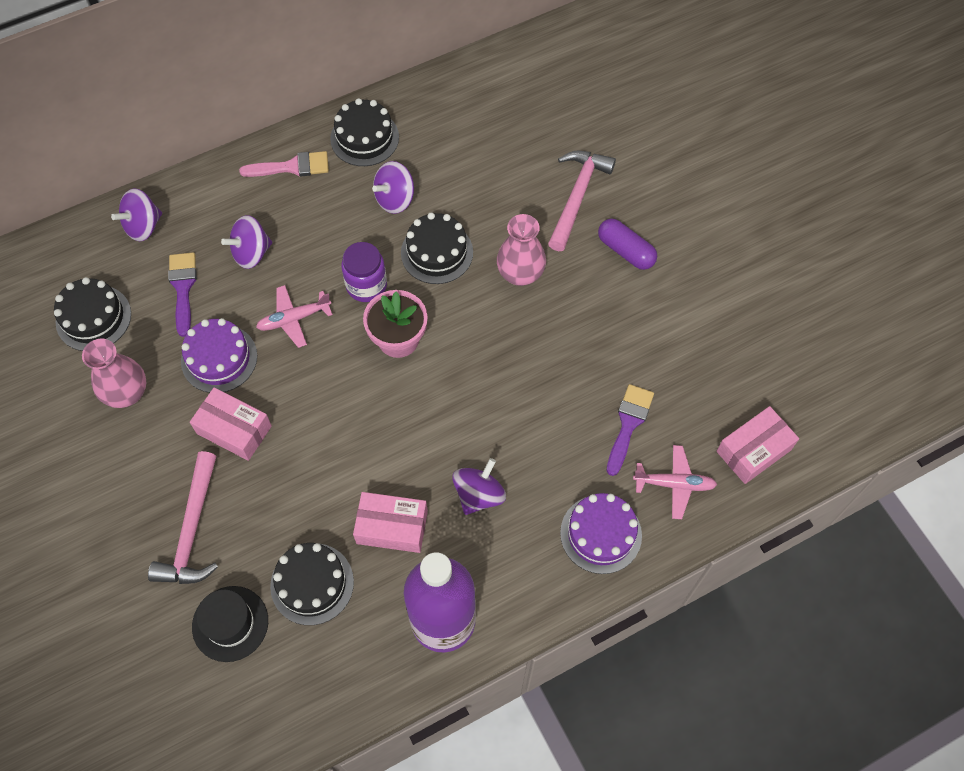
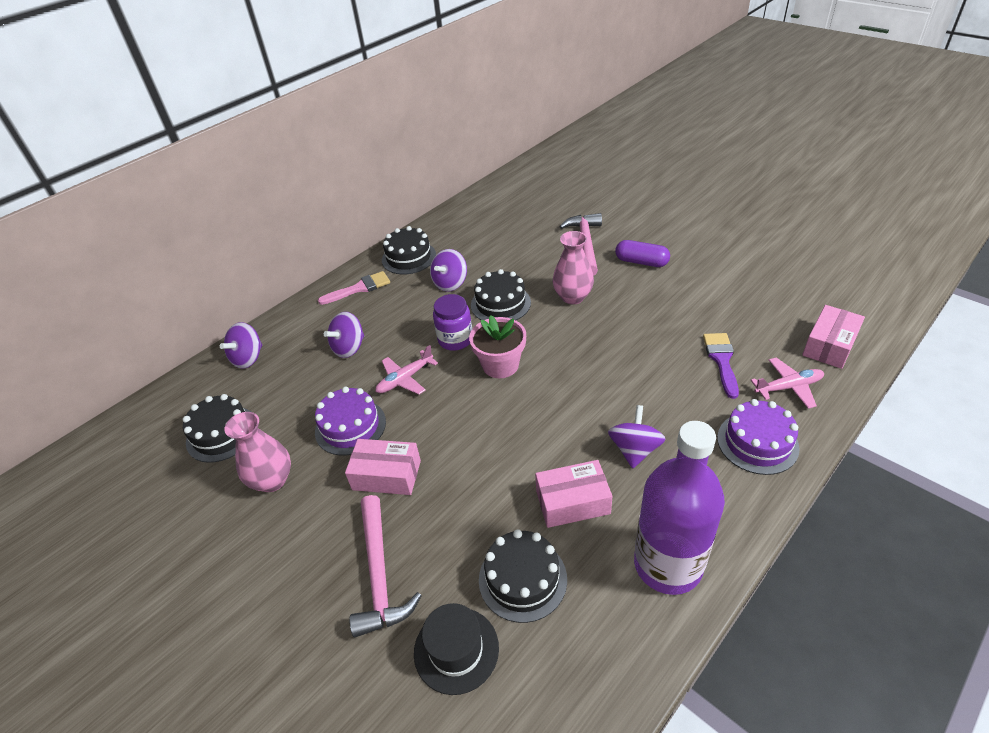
camera: 15 degrees left, 20 degrees down
(183, 288) = (298, 388): purple brush -> none

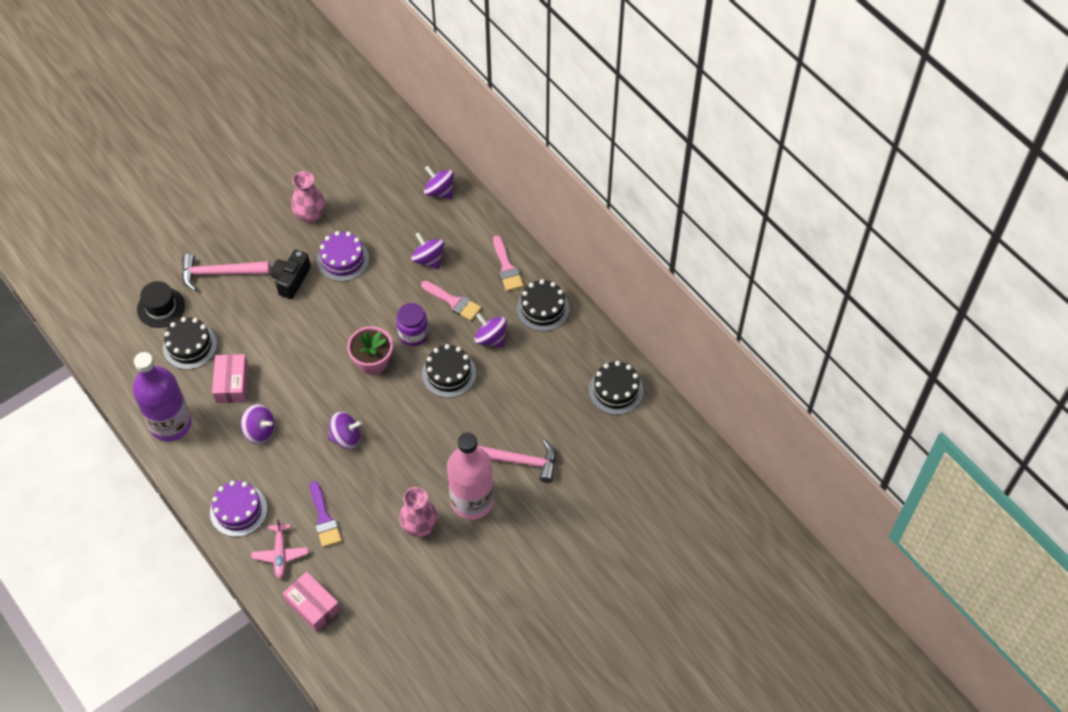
camera: 95 degrees right, 15 degrees up
(222, 433) = (363, 182): black cake -> black cake (616, 390)
(386, 475) = (291, 280): pink box -> black camera
(405, 379) = (379, 296): pink plane -> none
(407, 317) = (454, 302): none -> pink brush
(573, 297) = (439, 431): pink vase -> pink vase (419, 526)
(610, 365) = (346, 438): none -> purple spinning top
(641, 262) = (472, 501): purple capsule -> pink bottle
(721, 360) = (324, 519): purple brush -> purple brush turned 60 degrees clockwise

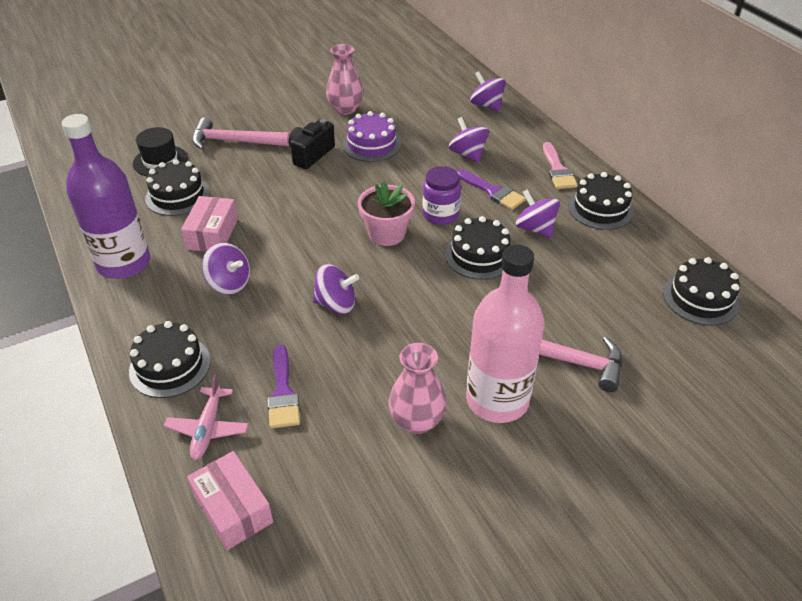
camera: 10 degrees right, 15 degrees down
(238, 510) = (170, 366): purple cake -> black cake
(454, 302) = (493, 192): pink brush -> purple brush

